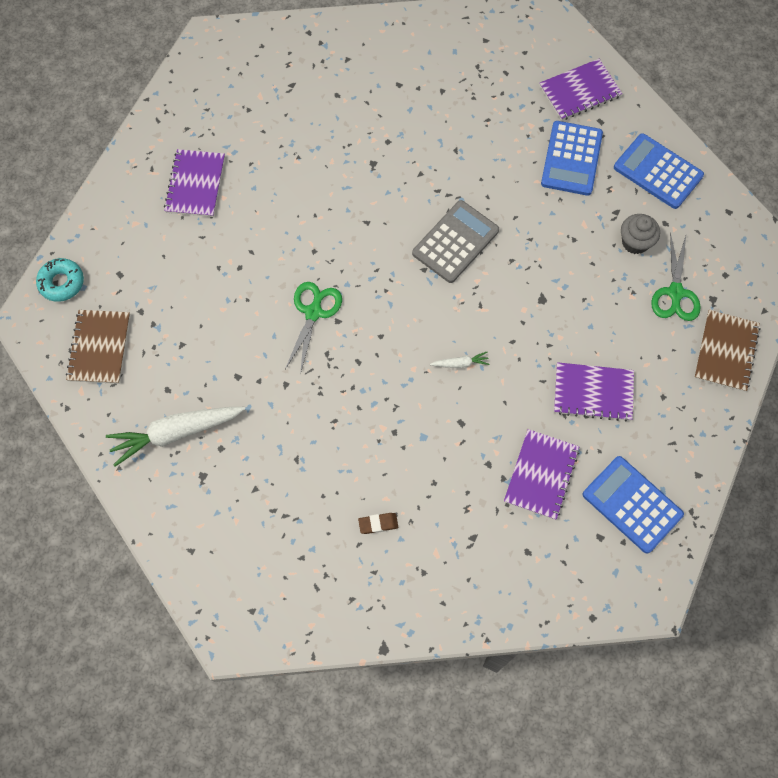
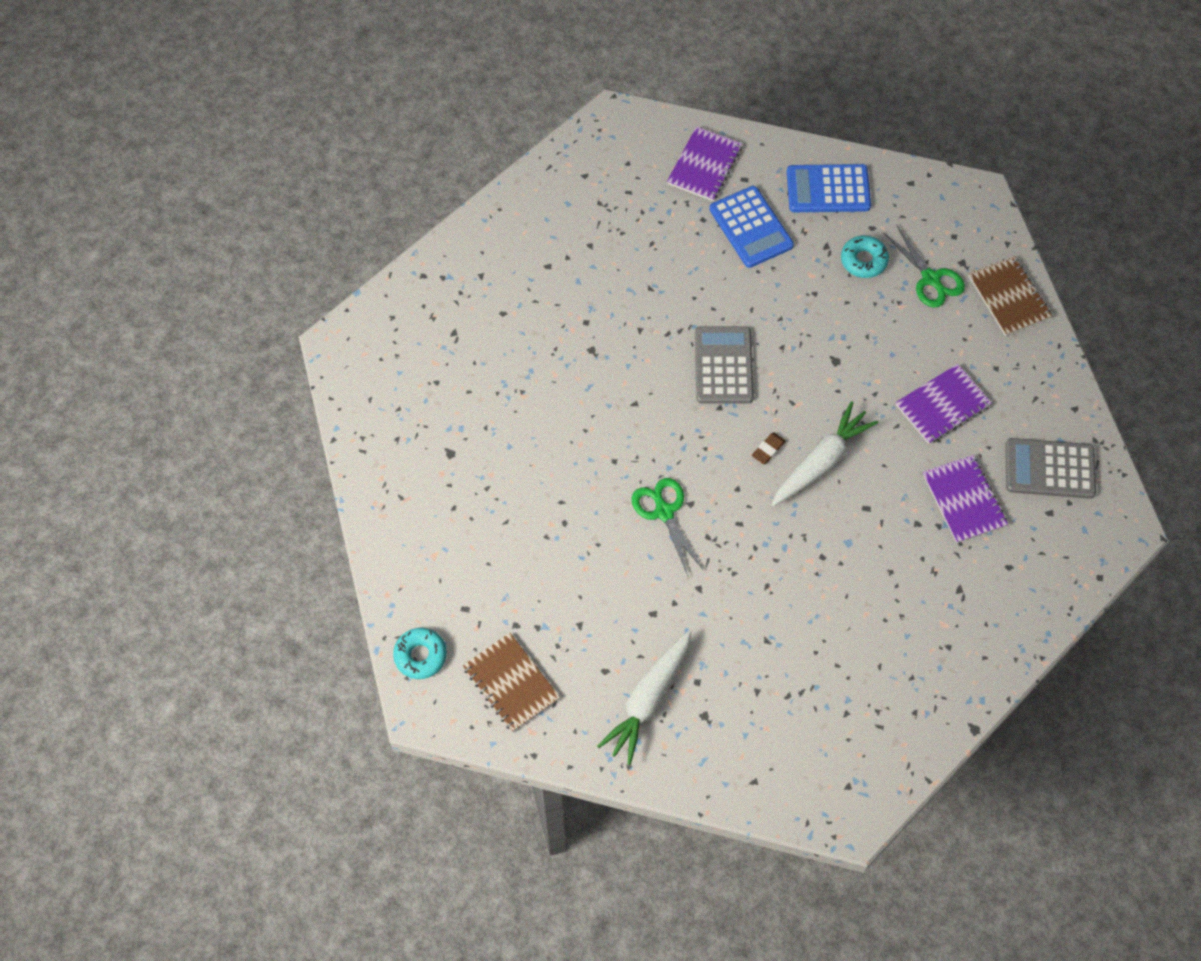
camera: 40 degrees left, 5 degrees down
(195, 184) = (455, 481): purple notebook -> none
(378, 524) = (879, 638): brown eraser -> brown eraser (768, 449)
(460, 363) = (821, 461): white carrot -> white carrot, size x2.28
(632, 504) = (1049, 469): blue calculator -> grey calculator
(635, 242) = (863, 260): grey cupcake -> turquoise donut

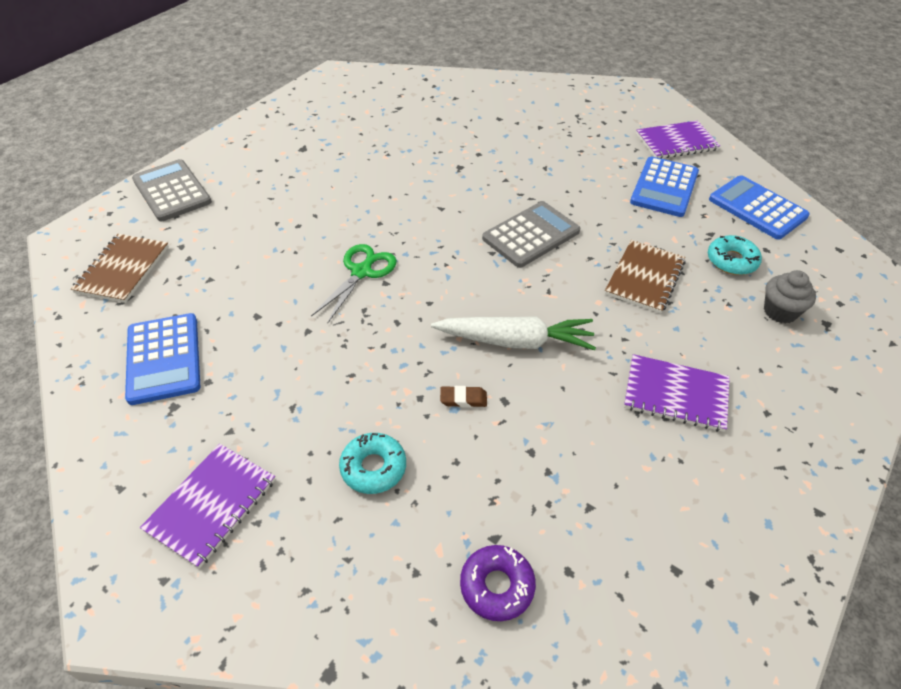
camera: 50 degrees right, 15 degrees down
(420, 656) = (115, 214): turquoise donut -> turquoise donut (373, 468)
(648, 700) = (163, 358): white carrot -> blue calculator
(768, 449) = (487, 301): brown eraser -> brown eraser (463, 399)
(931, 279) = (780, 311): green scissors -> grey cupcake
(964, 500) = (599, 476): purple notebook -> purple notebook (211, 505)
(989, 610) = (497, 586): none -> purple donut
(1009, 297) = (847, 377): brown notebook -> brown notebook (644, 278)
(1049, 469) = (724, 534): grey calculator -> grey calculator (172, 191)

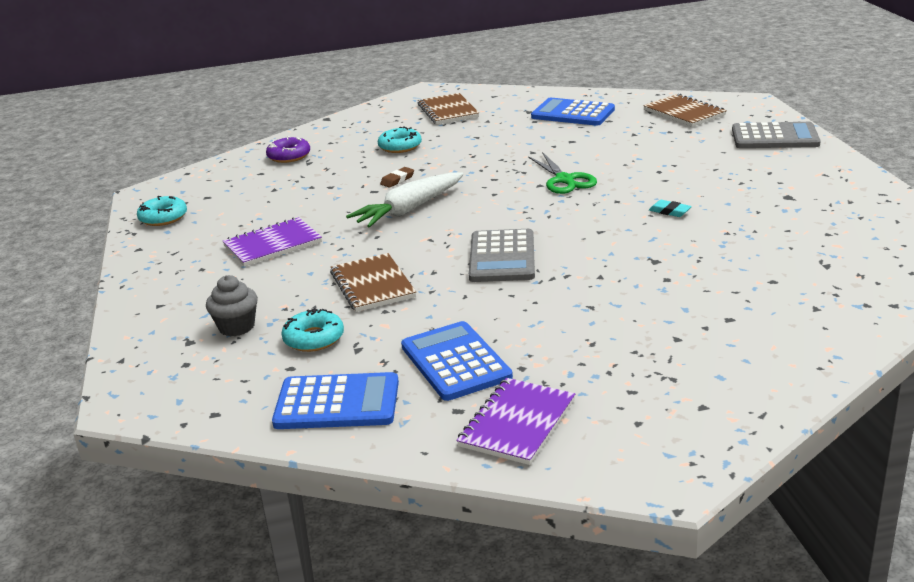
camera: 135 degrees right, 20 degrees down
(211, 505) = (448, 111): purple notebook -> brown notebook
(376, 189) = (669, 211): none -> turquoise eraser
(758, 564) = (163, 218): none -> turquoise donut

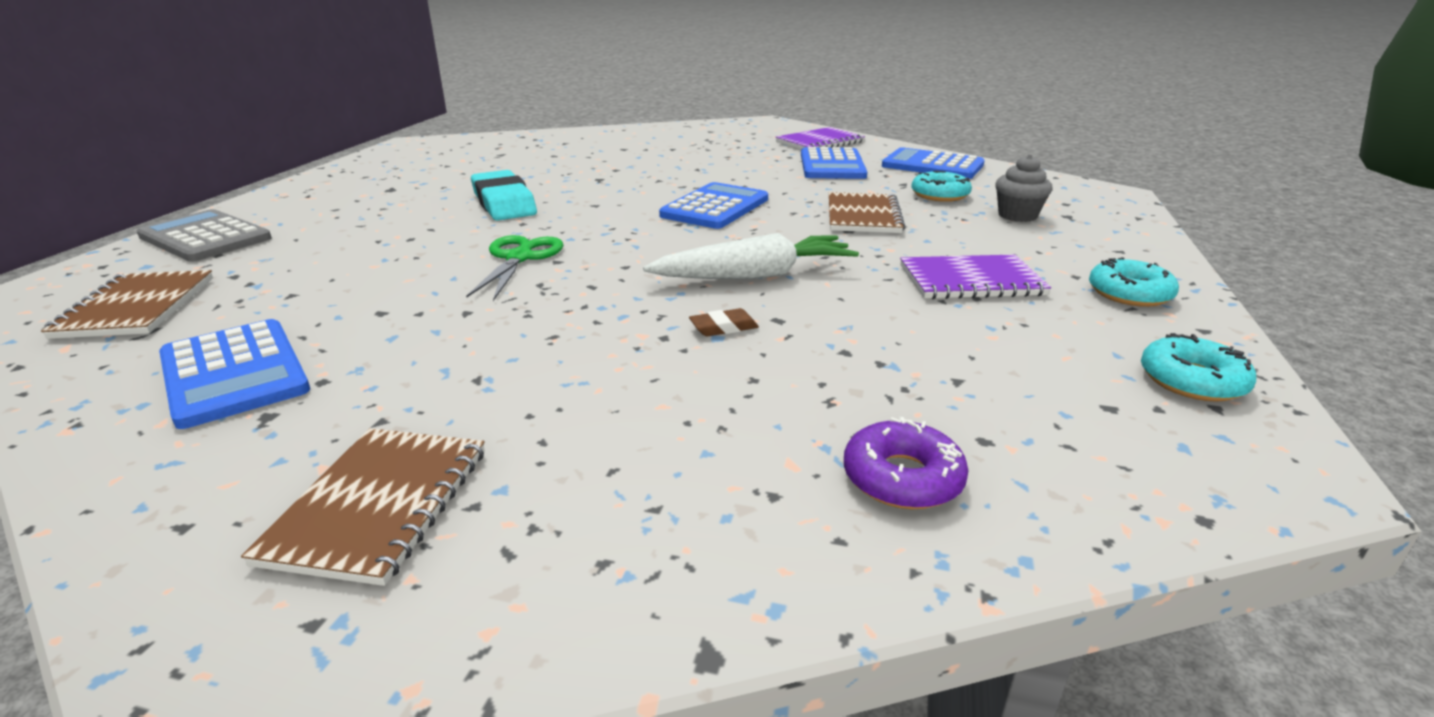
camera: 155 degrees left, 0 degrees up
(400, 146) = (638, 408): turquoise donut -> turquoise donut (1129, 293)
(502, 257) = (715, 207): grey calculator -> blue calculator
(669, 211) = (504, 203): turquoise eraser -> turquoise eraser, size x2.25

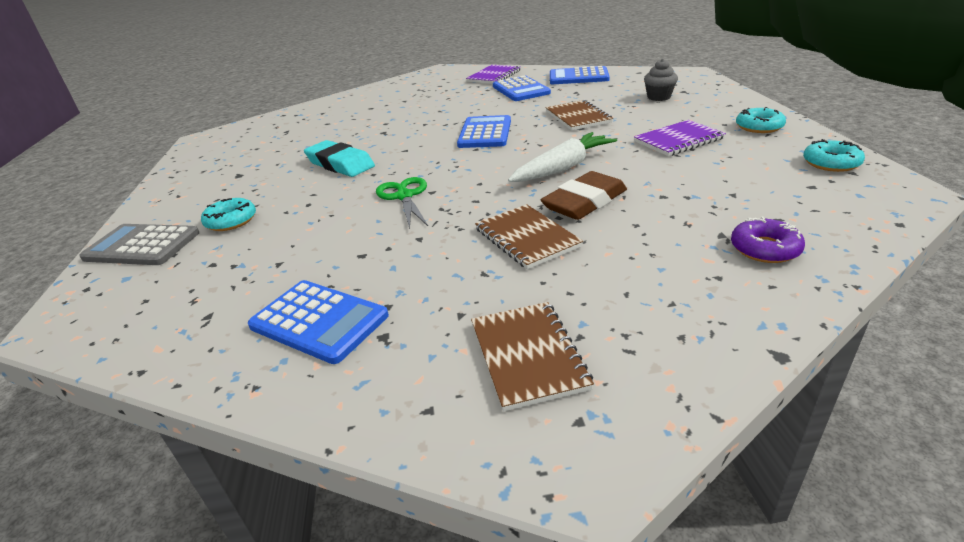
camera: 20 degrees left, 5 degrees up
(136, 307) = (169, 306): brown notebook -> brown notebook (526, 238)
(723, 327) = (584, 202): brown eraser -> brown eraser, size x2.25
(940, 195) = (604, 94): turquoise donut -> turquoise donut (231, 221)

